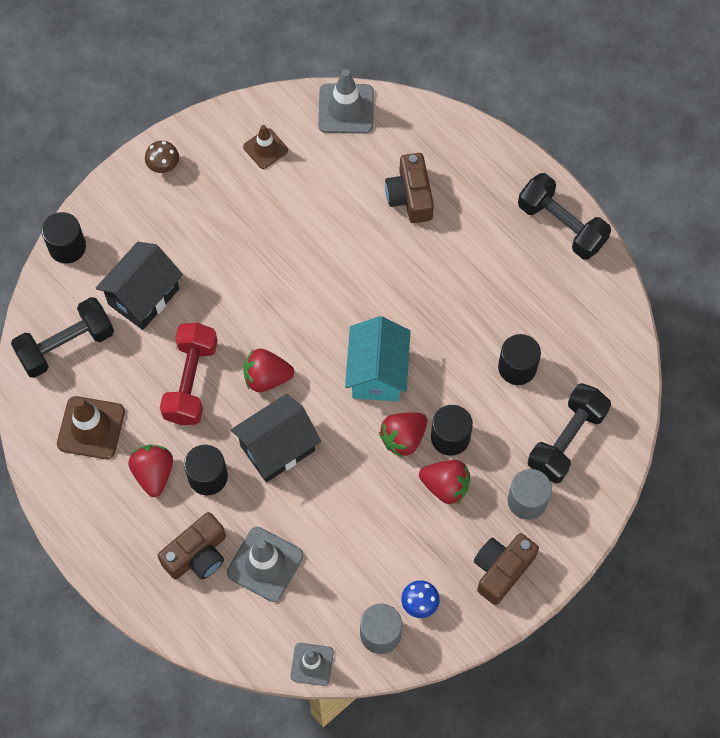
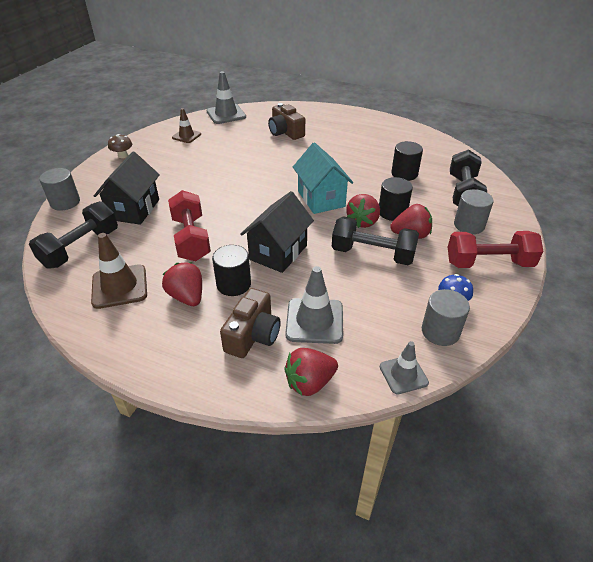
camera: 25 degrees left, 25 degrees down
(67, 247) = (65, 202): black cylinder -> grey cylinder
(267, 377) = (247, 221): red strawberry -> red strawberry (310, 382)
(501, 570) = (488, 263): brown camera -> red dumbbell
(561, 225) = (377, 122): black dumbbell -> black dumbbell (372, 254)

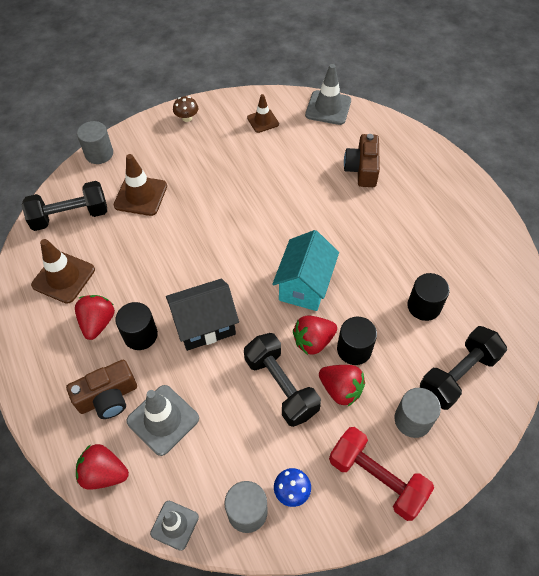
camera: 40 degrees right, 15 degrees up
(134, 209) = (141, 196): black house -> brown traffic cone
(191, 239) = (153, 260): red dumbbell -> none

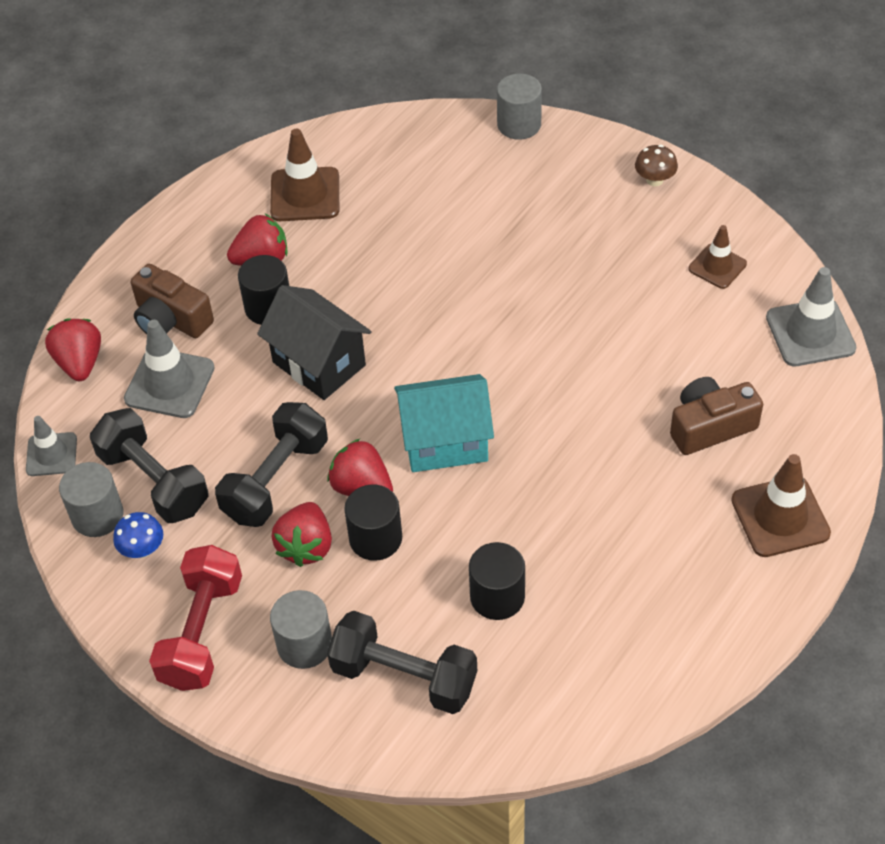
camera: 65 degrees right, 5 degrees down
(70, 216) = (398, 152): black dumbbell -> black dumbbell (154, 481)
(141, 196) = (478, 201): brown traffic cone -> brown traffic cone (780, 517)

